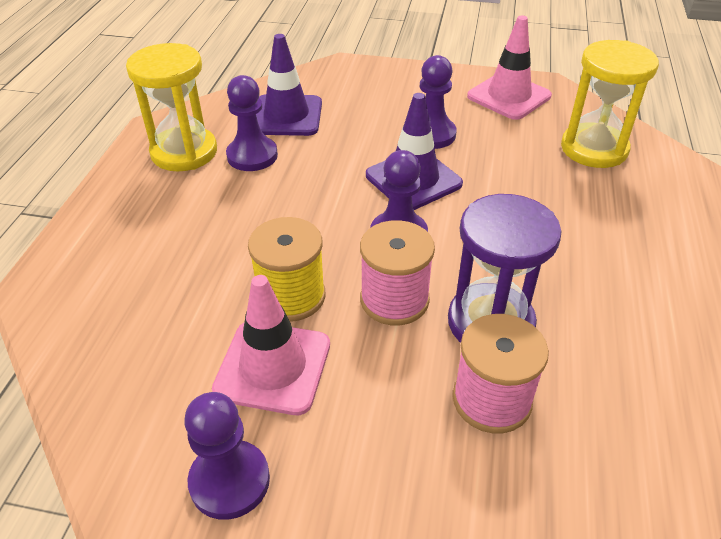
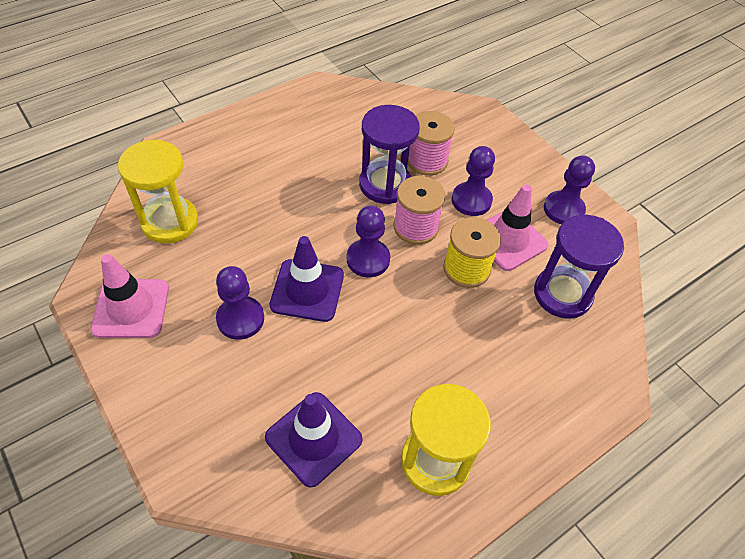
camera: 140 degrees left, 10 degrees up
(153, 347) = (562, 294): none -> purple hourglass
(252, 156) = (387, 408): purple pawn -> purple pawn (471, 200)

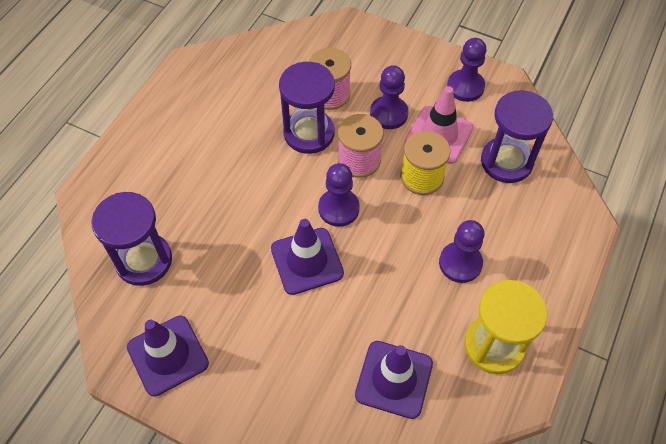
camera: 25 degrees left, 5 degrees up
(131, 308) = (168, 355): pink traffic cone -> purple traffic cone
(170, 222) = (144, 260): yellow hourglass -> purple hourglass
(240, 319) = (268, 314): purple pawn -> purple pawn (460, 263)

